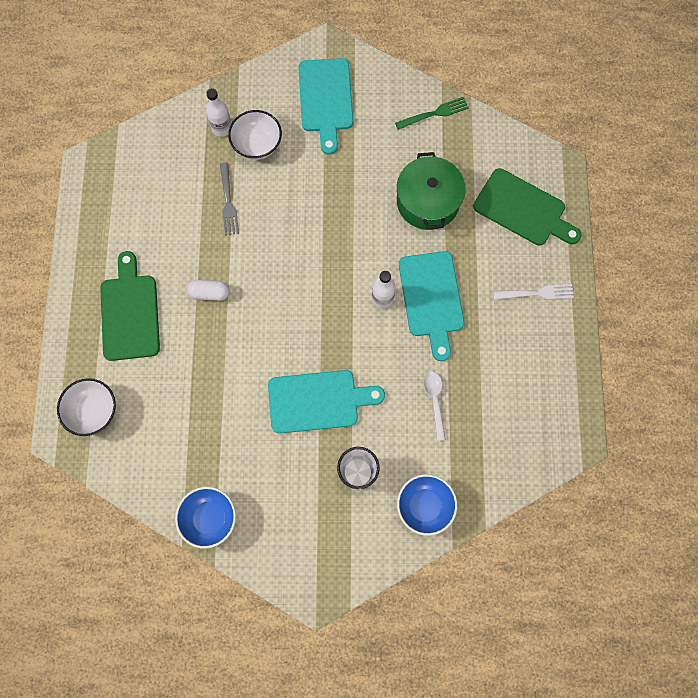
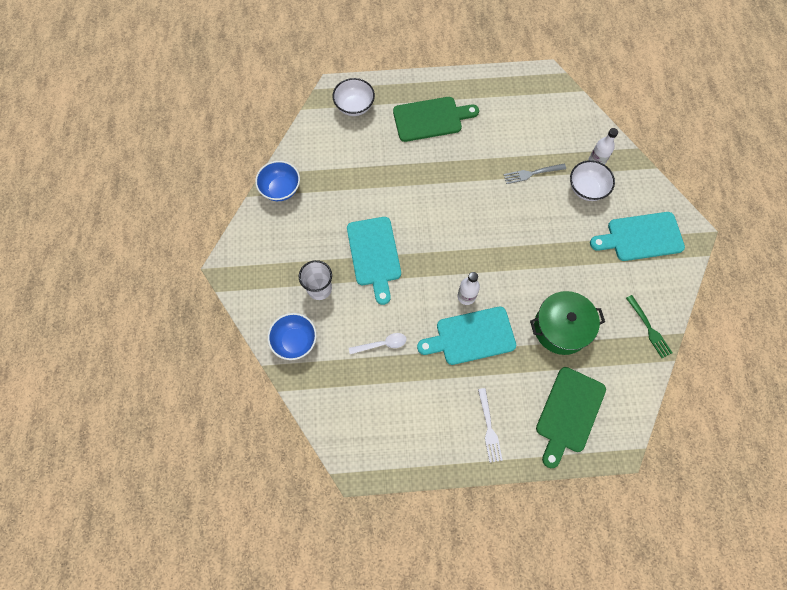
camera: 85 degrees right, 5 degrees down
(210, 293) = (453, 169): white capsule -> none

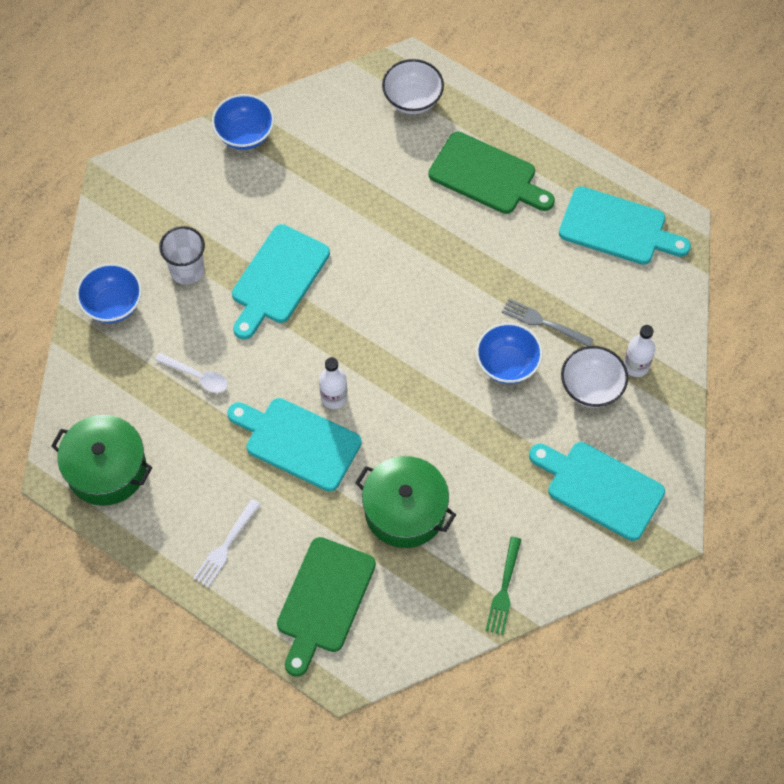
camera: 40 degrees right, 5 degrees down
(381, 440) = (106, 469): none -> green pot
(520, 99) = (617, 227): none -> turquoise cutting board
(535, 209) = (507, 364): none -> blue bowl
(569, 413) = (324, 600): green cutting board -> green cutting board turned 45 degrees counterclockwise

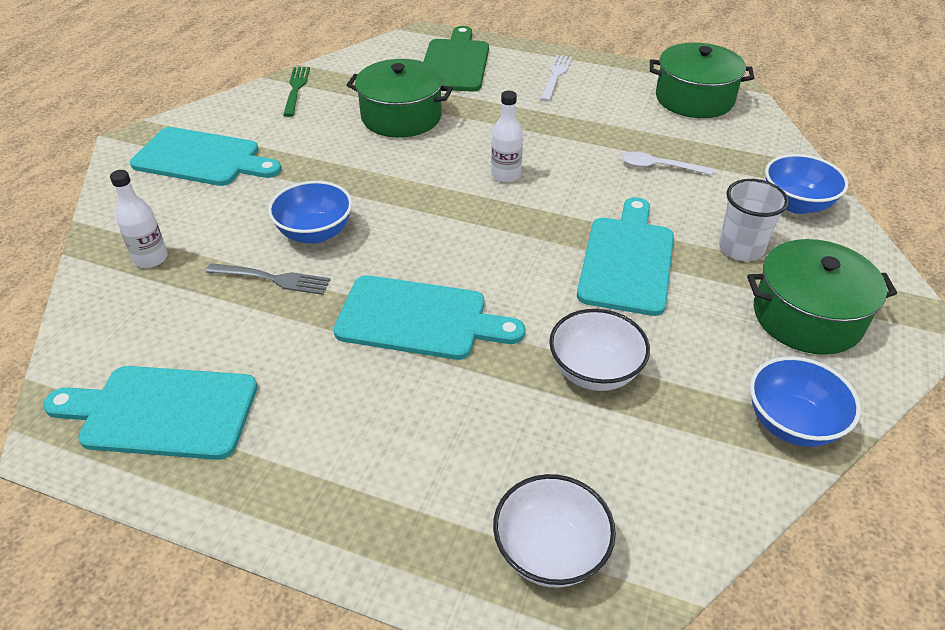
camera: 165 degrees right, 20 degrees down
(182, 202) = (807, 316): none -> green pot
(298, 442) = (526, 140): turquoise cutting board -> turquoise cutting board (419, 318)
(487, 175) = (383, 446): green cutting board -> none
(591, 387) = (209, 230): white bowl -> white bowl (594, 372)

